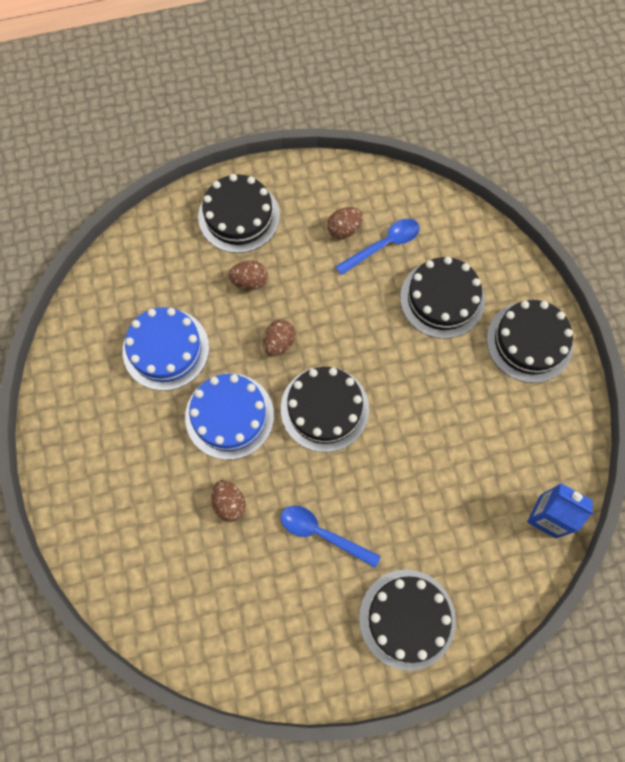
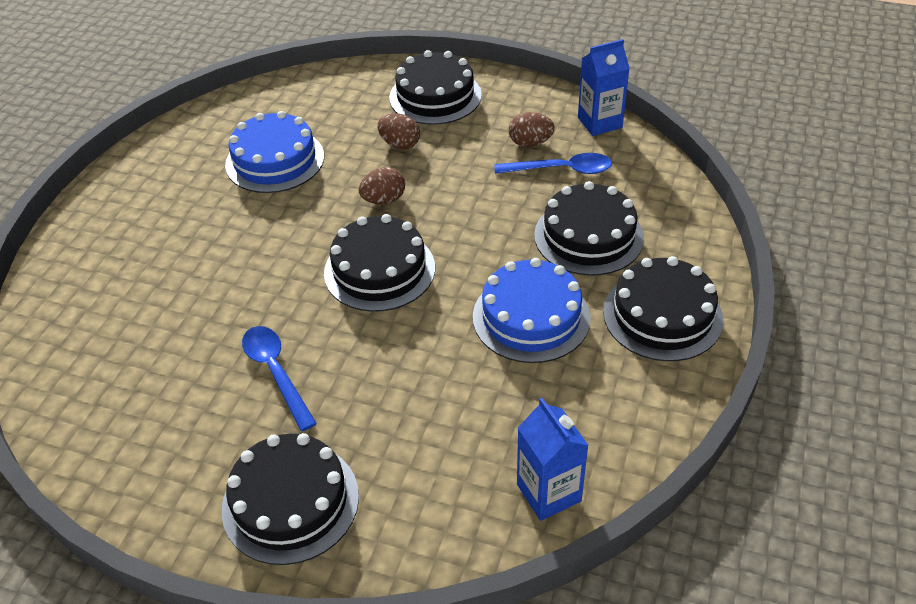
camera: 35 degrees right, 25 degrees down
(229, 416) = (282, 233): blue cake -> blue cake (531, 317)
(229, 503) = (212, 301): brown egg -> none
(379, 182) = (599, 123): none -> blue carton

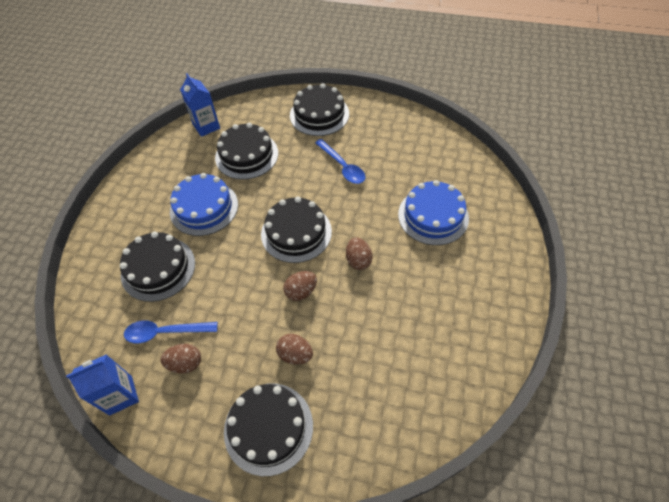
camera: 175 degrees right, 10 degrees up
(275, 160) = (396, 328): blue cake -> blue cake (433, 216)
(296, 229) = (358, 260): none -> brown egg
(662, 315) = (128, 214): black cake -> black cake (246, 155)

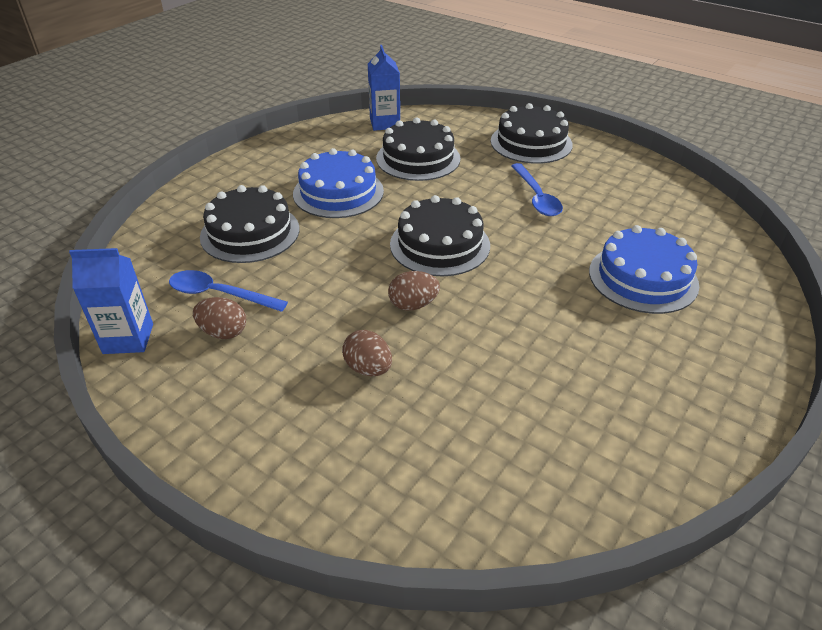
camera: 20 degrees right, 15 degrees down
(268, 427) = (286, 436): black cake -> none
(358, 260) = (509, 295): brown egg -> none

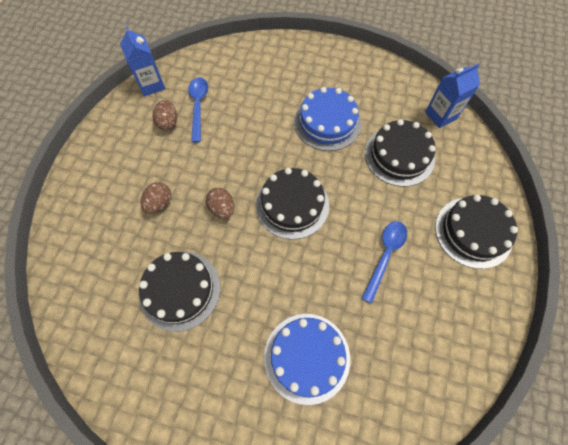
camera: 70 degrees right, 25 degrees up
(250, 232) = (261, 94): black cake -> black cake (180, 290)
(536, 197) = (385, 255): blue spoon -> blue spoon turned 150 degrees clockwise

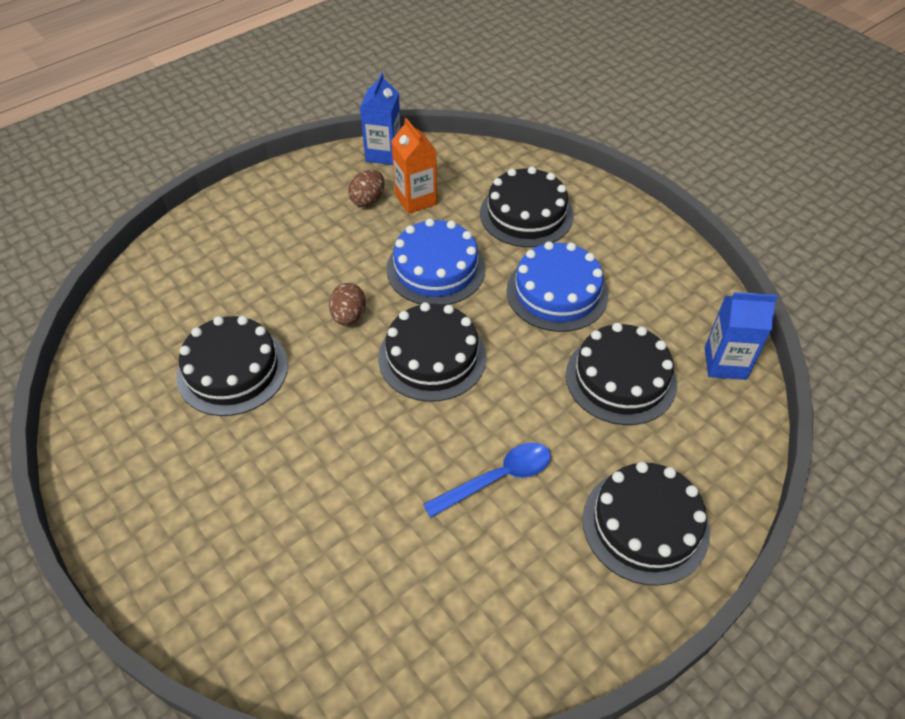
camera: 35 degrees right, 15 degrees down
(159, 203) = (287, 274): brown egg -> none
(198, 106) = (416, 199): blue spoon -> orange carton
(271, 81) = (526, 214): none -> black cake
(307, 357) = (304, 525): blue cake -> blue cake (436, 269)

